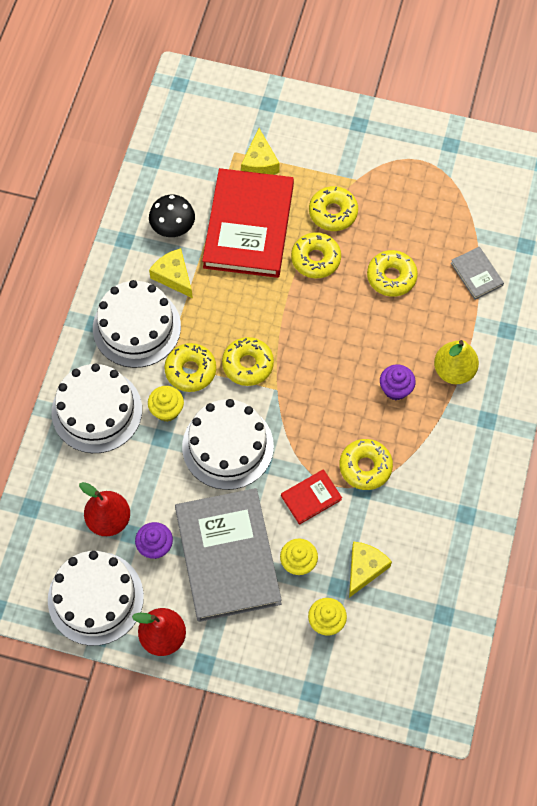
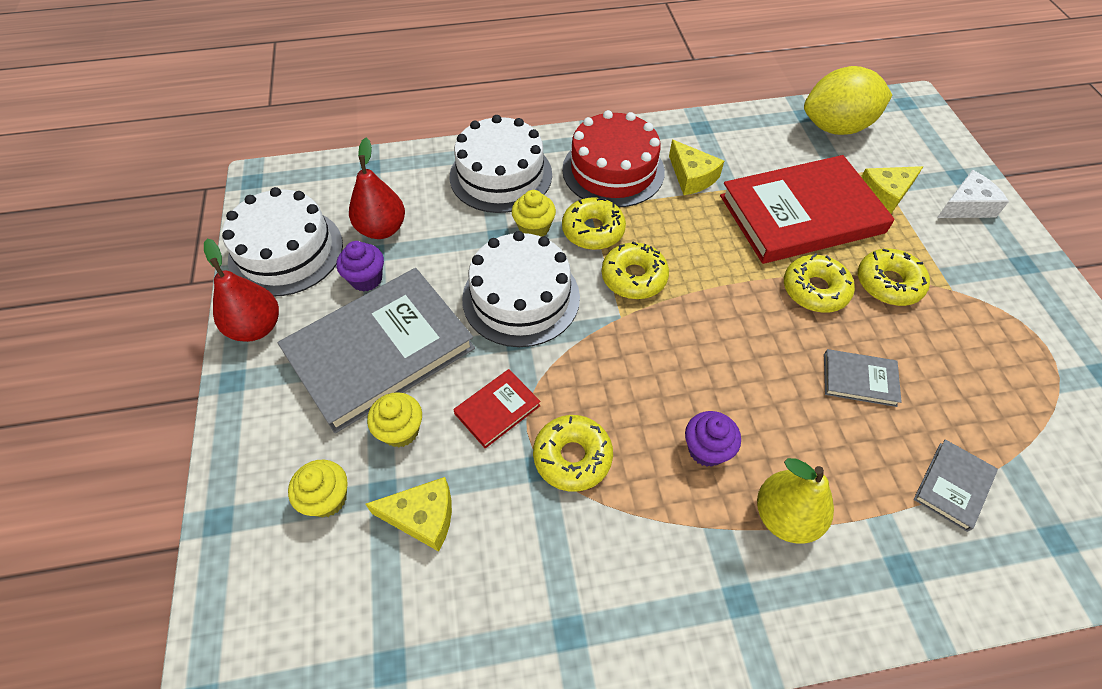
camera: 65 degrees right, 10 degrees down
(136, 327) = (613, 170): white cake -> red cake
(173, 227) = (746, 155): black mushroom -> none
(174, 276) = (691, 177): yellow cheese -> yellow cheese turned 120 degrees clockwise
(178, 148) = (836, 127): none -> yellow lemon
(296, 120) = (966, 206): none -> white cheese
(311, 497) = (497, 409): red book -> red book turned 75 degrees counterclockwise
(391, 277) = (859, 379): yellow donut -> grey book

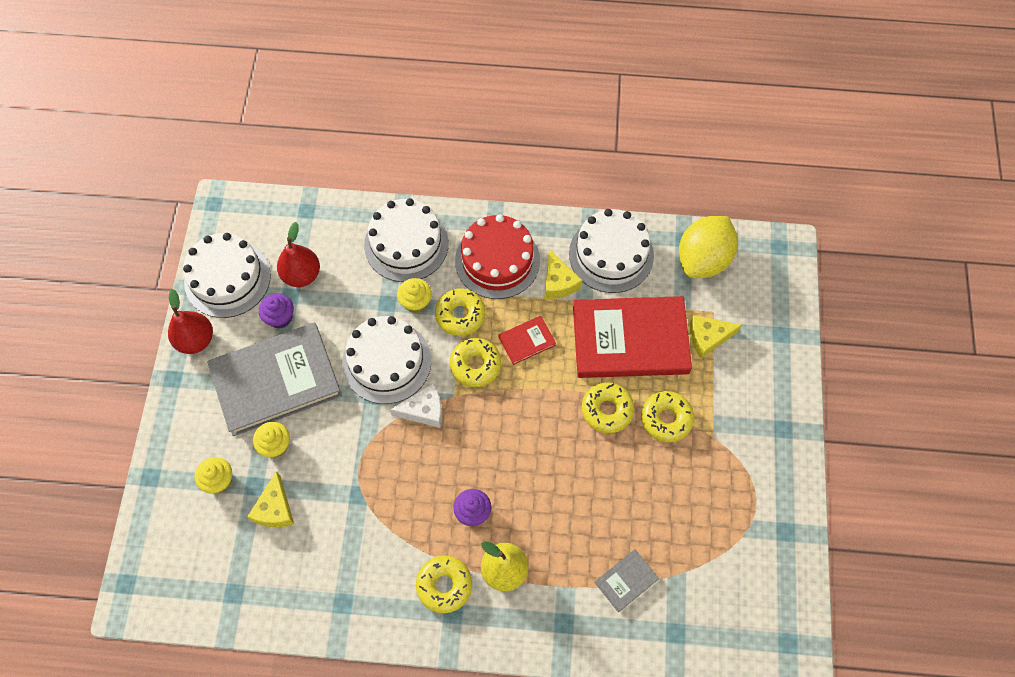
camera: 15 degrees right, 10 degrees up
(422, 517) = (275, 508): yellow cheese -> yellow cheese turned 75 degrees clockwise
(497, 409) = (343, 446): red book -> red book (527, 341)
(572, 457) = (382, 494): yellow donut -> yellow donut (444, 585)
(736, 141) = (611, 254): none -> white cake
(836, 127) = (703, 259): yellow lemon -> yellow lemon turned 60 degrees counterclockwise
(859, 379) = (603, 489): grey book -> none
(966, 206) = (769, 365): white cheese -> white cheese (423, 410)

